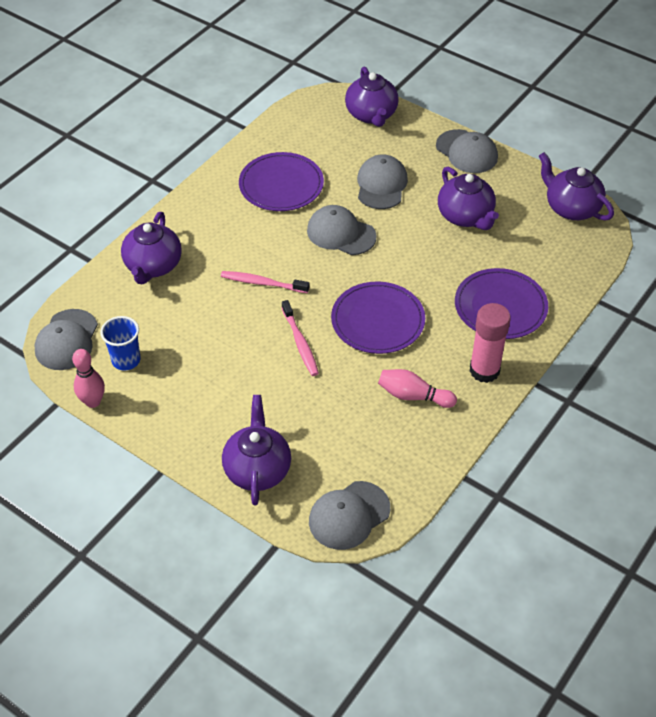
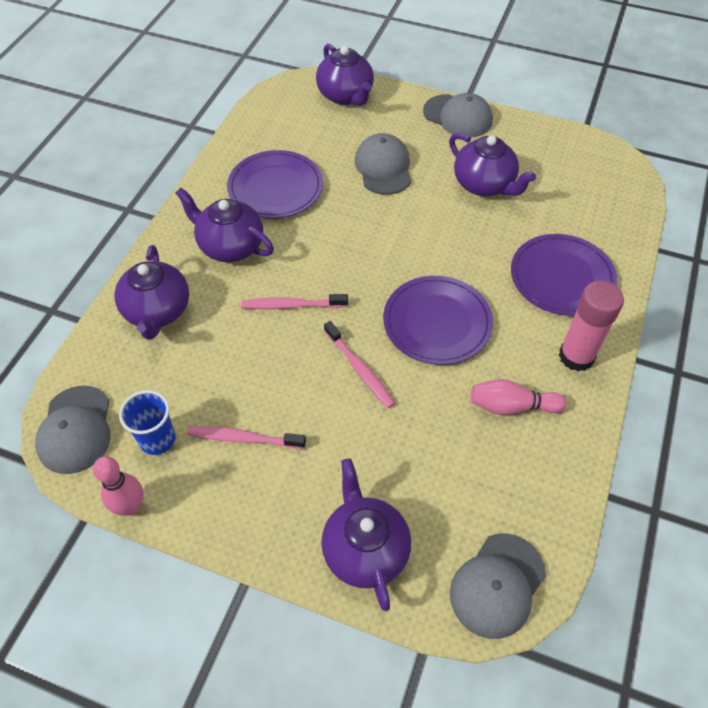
camera: 15 degrees left, 5 degrees up
(191, 373) = (243, 438): none -> pink toothbrush
(341, 233) = (359, 229): grey cap -> none
(571, 208) = (586, 155): purple teapot -> purple teapot (230, 246)

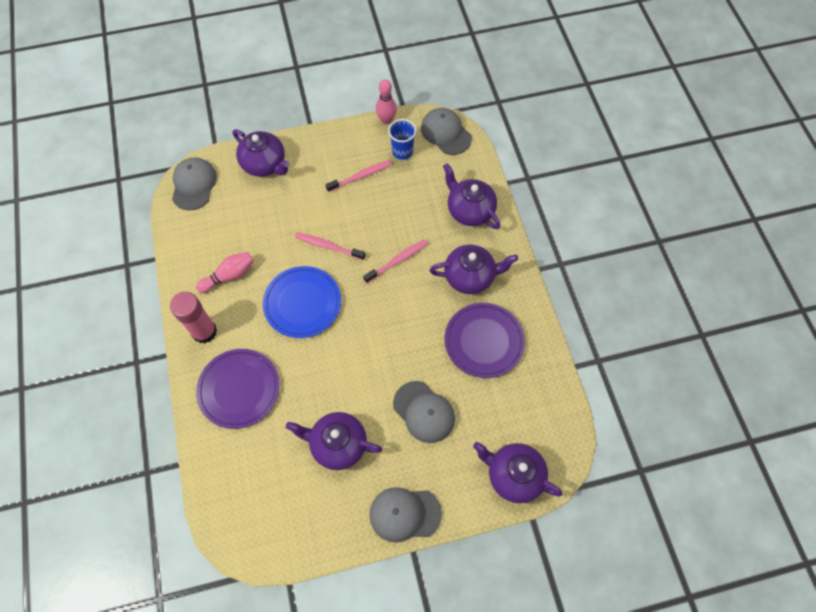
camera: 145 degrees right, 10 degrees up
(437, 322) = (302, 303): purple plate -> blue plate

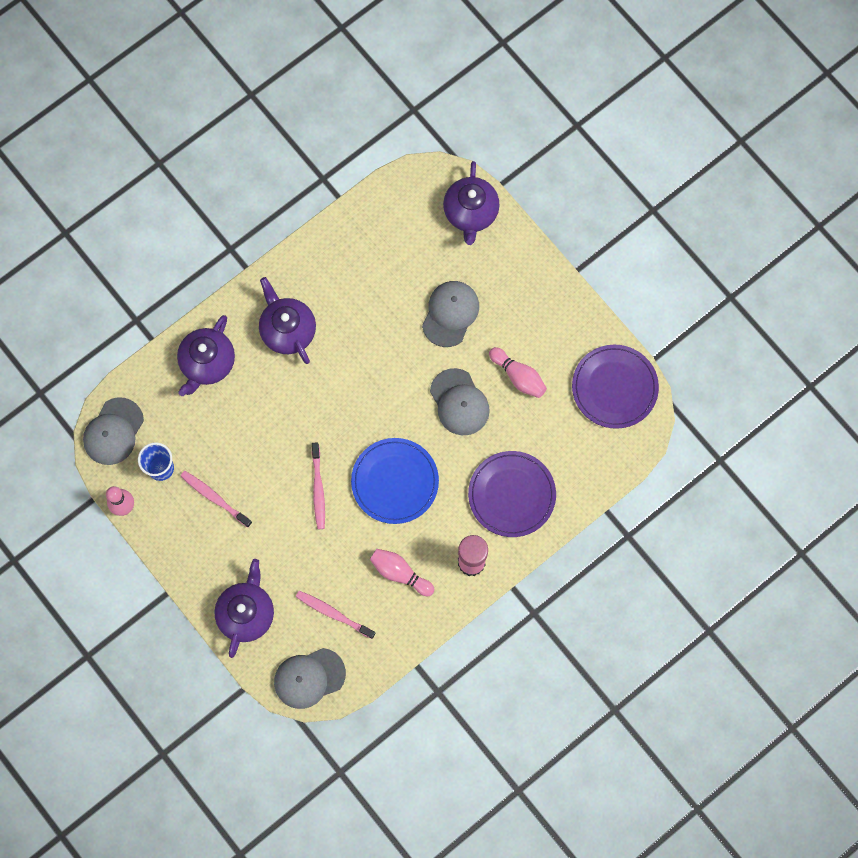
camera: 115 degrees left, 10 degrees up
(337, 444) = (518, 376): purple teapot -> pink bowling pin
(397, 261) = (302, 410): pink toothbrush -> pink toothbrush (333, 614)
(405, 514) = (549, 290): grey cap -> grey cap (459, 402)
(484, 341) = (353, 289): purple plate -> purple plate (614, 387)

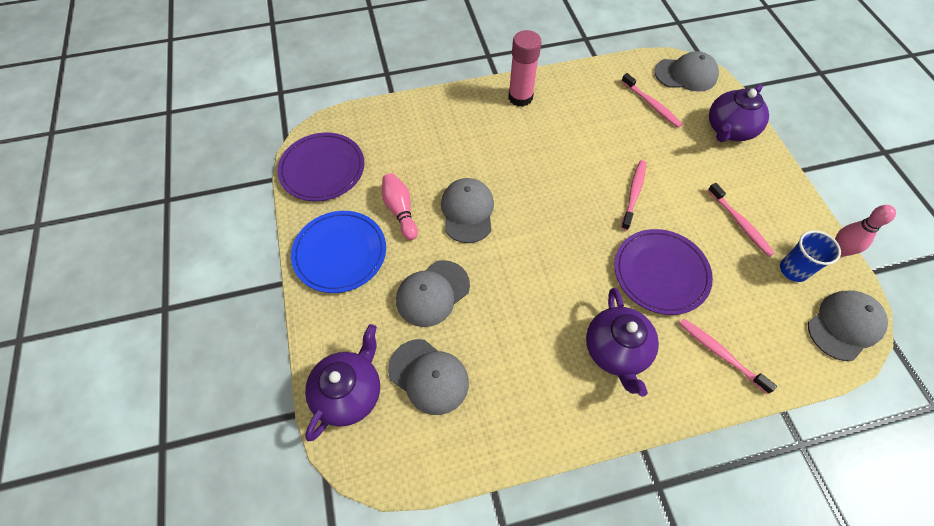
camera: 155 degrees left, 15 degrees down
(207, 363) = (720, 354): purple teapot -> pink toothbrush
(395, 481) = (559, 173): blue plate -> blue plate (340, 253)
(400, 573) = (583, 111): pink bowling pin -> none
(419, 249) = (428, 376): none -> grey cap
(511, 495) = (461, 128): purple plate -> purple plate (661, 273)

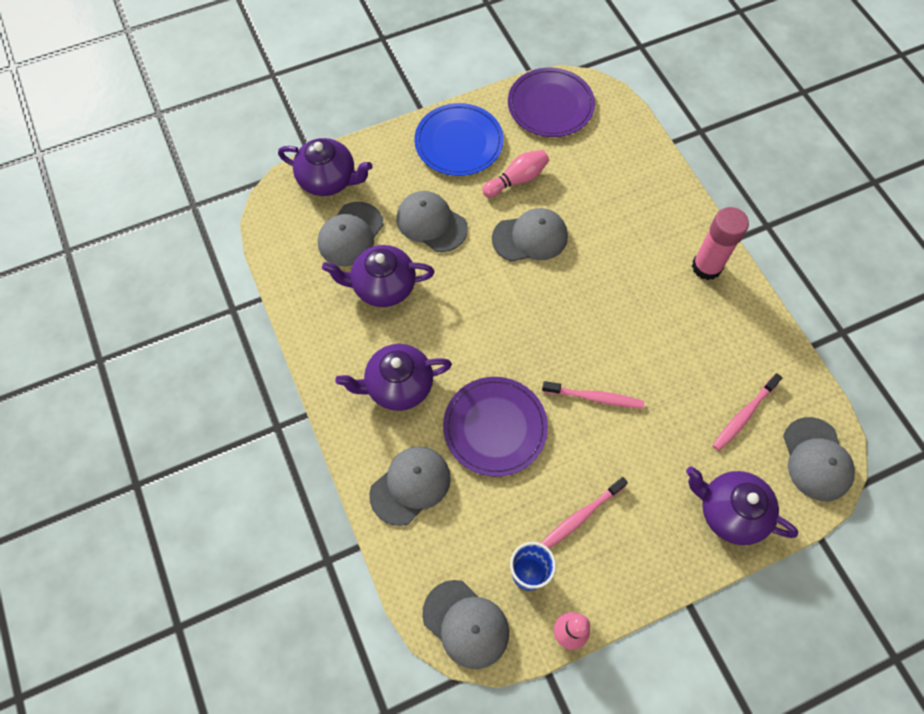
camera: 80 degrees right, 5 degrees up
(500, 351) = (383, 287): none -> purple teapot
(720, 354) = (410, 485): pink toothbrush -> grey cap

